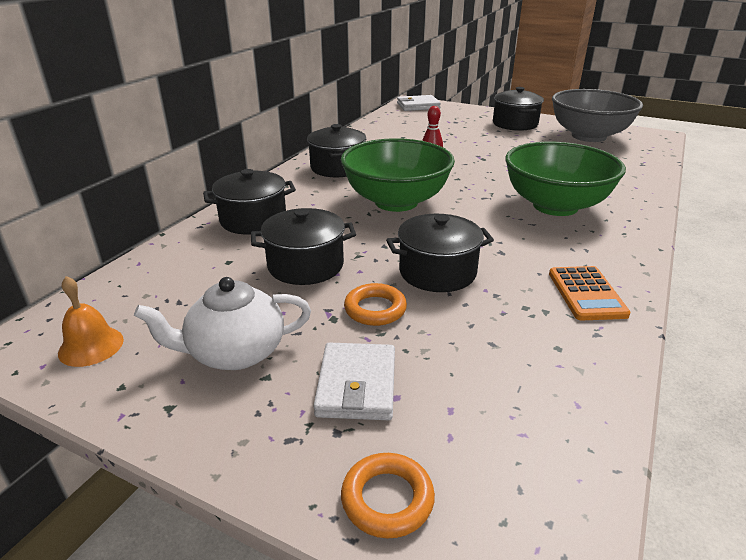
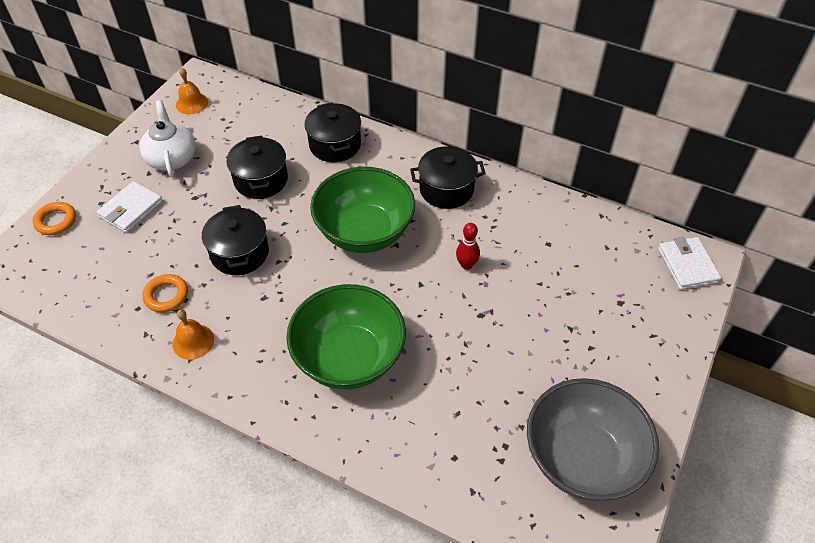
camera: 90 degrees right, 20 degrees up
(357, 385) = (131, 209): white wallet -> white wallet turned 60 degrees counterclockwise
(375, 309) = (200, 217): orange ring -> orange ring (166, 295)
(515, 124) = (624, 373): black pot -> none
(586, 294) = (193, 341): orange calculator -> orange bell

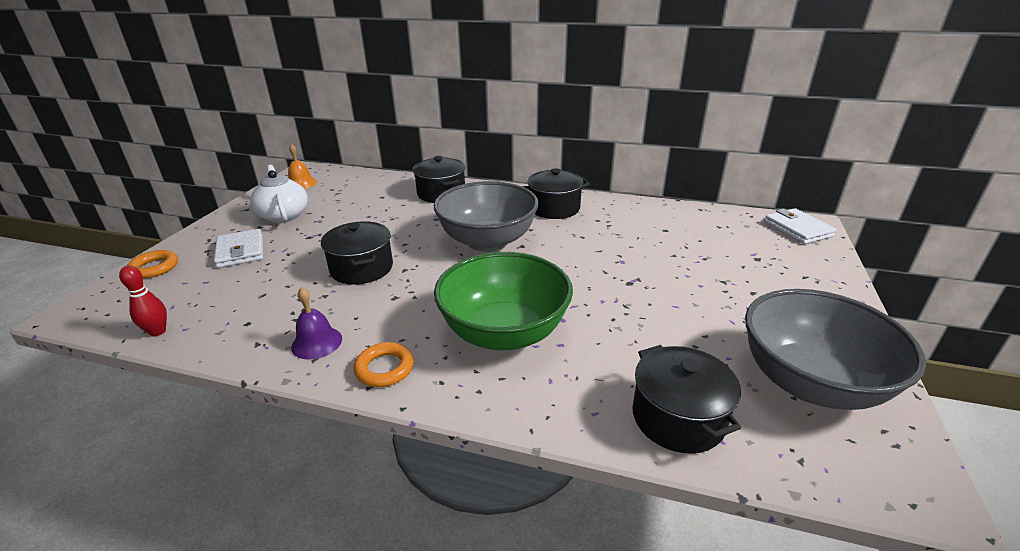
camera: 10 degrees left, 20 degrees down
(131, 209) = (241, 251): white wallet -> white wallet turned 45 degrees counterclockwise
(166, 295) = (282, 309): orange ring -> orange ring (384, 368)
(193, 341) = (317, 342): orange bell -> purple bell
(261, 180) = (375, 220): black pot -> black pot (678, 418)
(364, 232) = (487, 241): green bowl -> grey bowl
(466, 265) = (597, 251): red bowling pin -> red bowling pin (157, 331)

